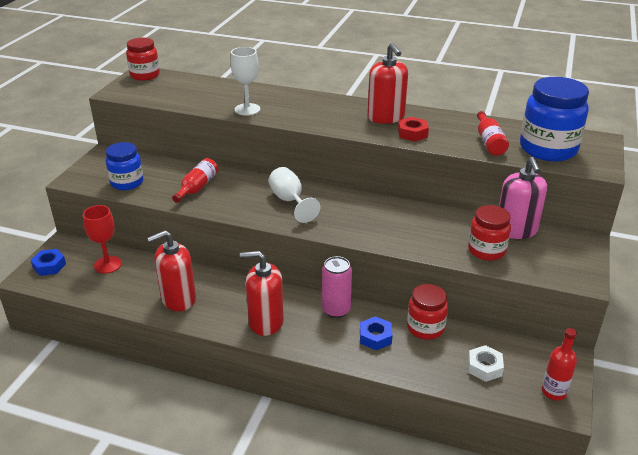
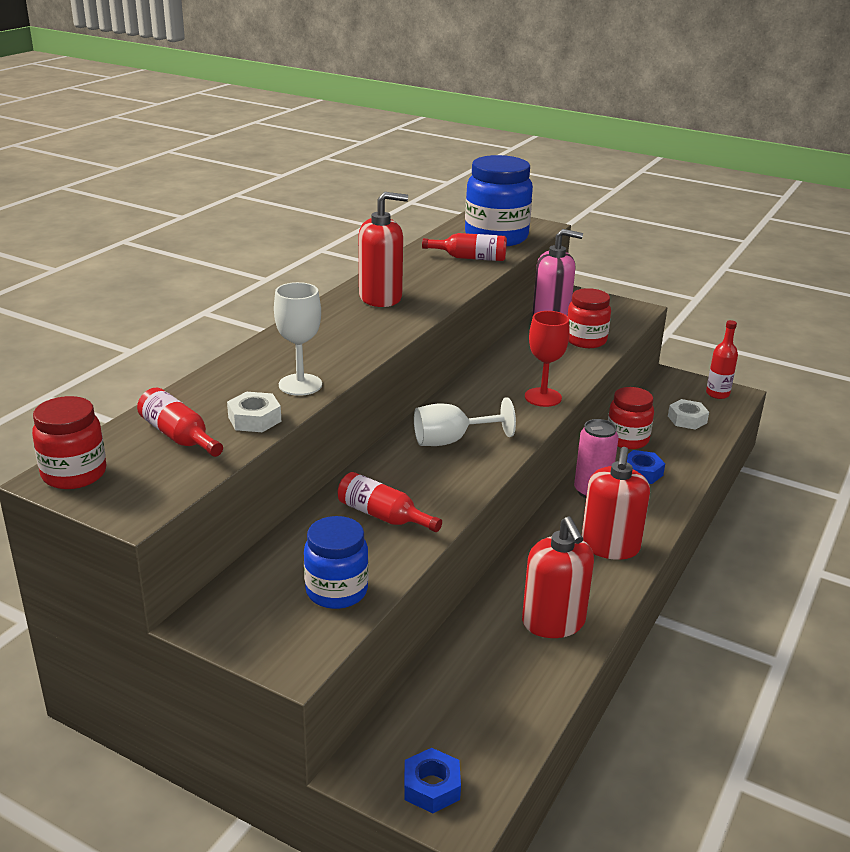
camera: 80 degrees left, 5 degrees down
(108, 264) = (447, 702): red goblet -> red goblet (543, 397)
(182, 90) = (179, 436): none -> red bottle
(204, 104) = (254, 419): none -> white nut
(412, 133) = (433, 290): red nut -> none

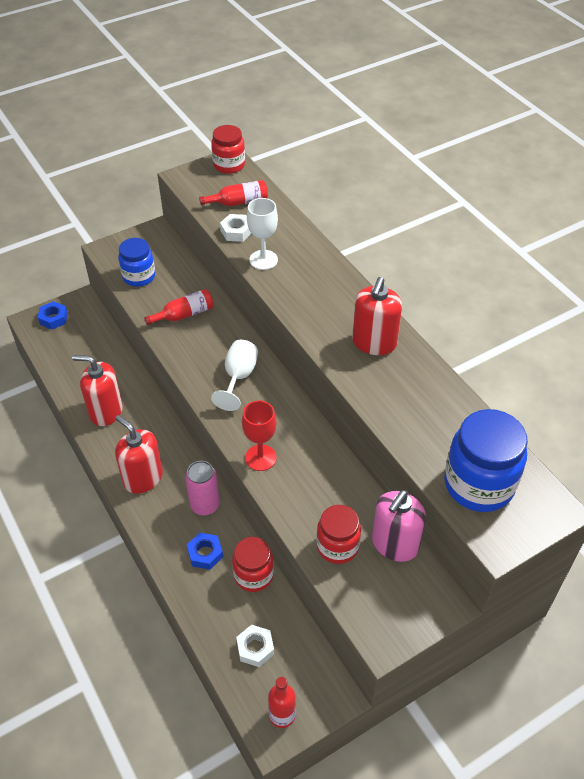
camera: 120 degrees right, 20 degrees up
(470, 258) = (432, 437): red bottle -> none

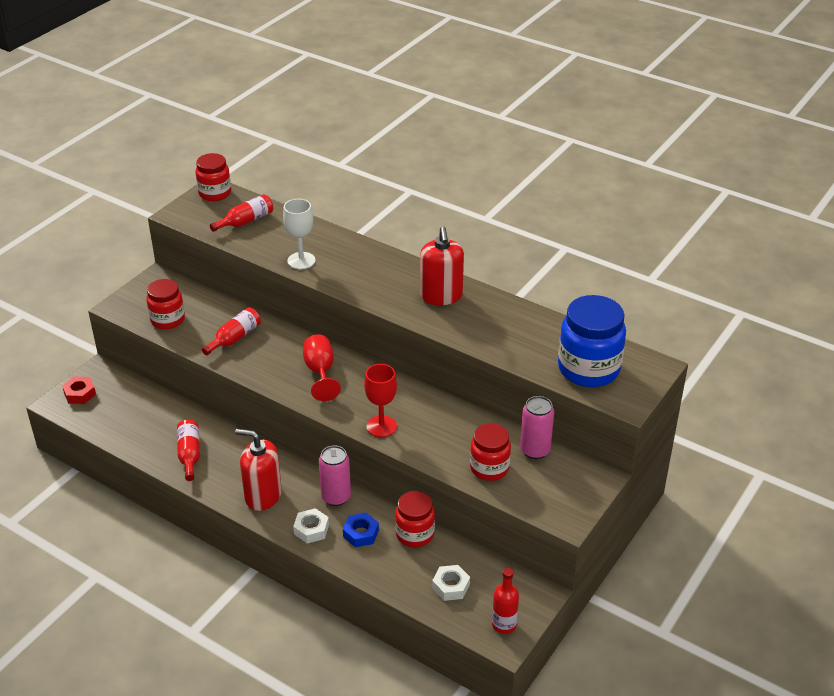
camera: 25 degrees left, 10 degrees down
(53, 318) = (80, 394): blue nut -> red nut
(106, 411) = (189, 454): red soap dispenser -> red bottle
(139, 276) = (167, 320): blue jar -> red jar
(236, 231) = (260, 245): white nut -> white nut (311, 529)
(238, 377) = (320, 372): white goblet -> red goblet
(394, 544) = (535, 450): pink soap dispenser -> pink can

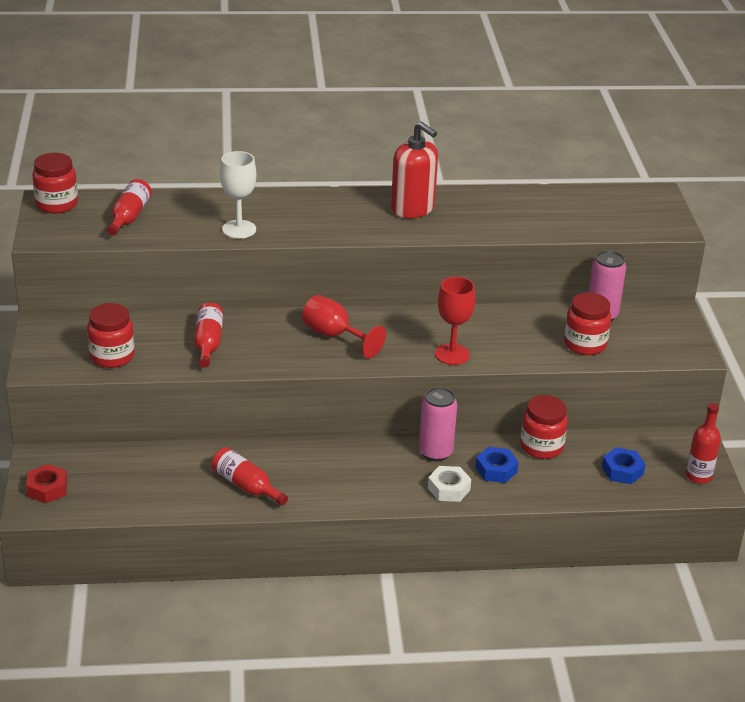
camera: 40 degrees left, 5 degrees down
(263, 496) = (367, 484): red soap dispenser -> none
(451, 586) = (622, 470): white nut -> blue nut
(588, 369) = (611, 216): blue jar -> none

